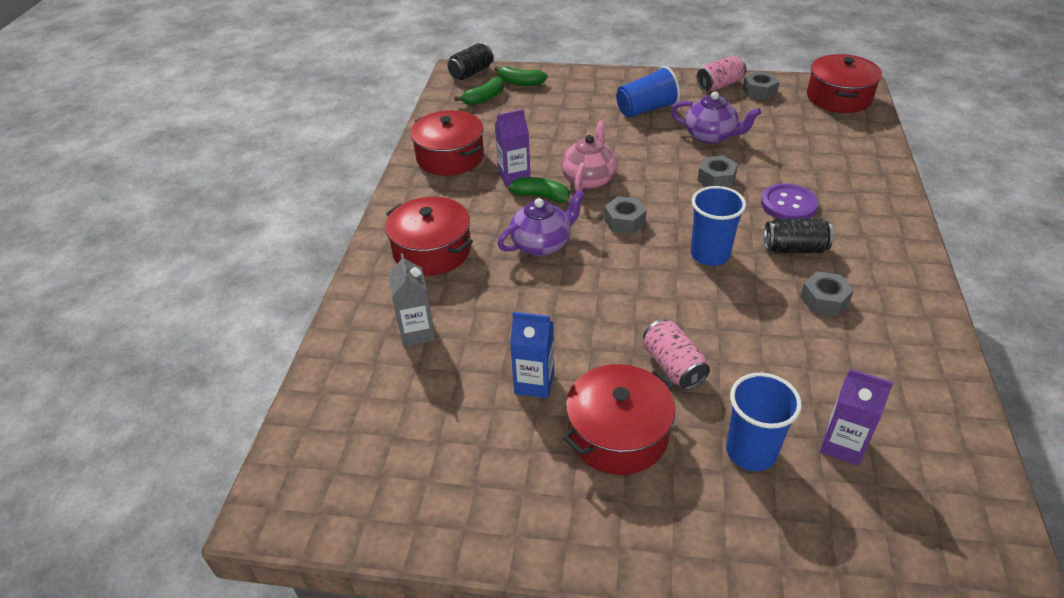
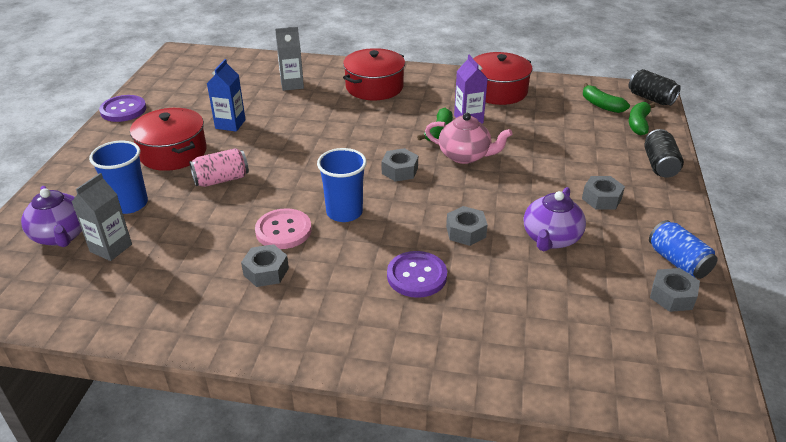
camera: 90 degrees right, 5 degrees down
(492, 542) = (123, 110): none -> purple button
(542, 244) = (374, 130): purple teapot -> purple teapot (61, 236)
(646, 109) = (601, 198): blue cup -> grey nut
(719, 85) = (678, 262): pink can -> blue can
(755, 296) = (283, 230): none -> pink button
(794, 249) = (343, 266): black can -> black can (659, 165)
(838, 97) = (677, 376): red pot -> none
(842, 445) = (111, 248): purple carton -> grey carton

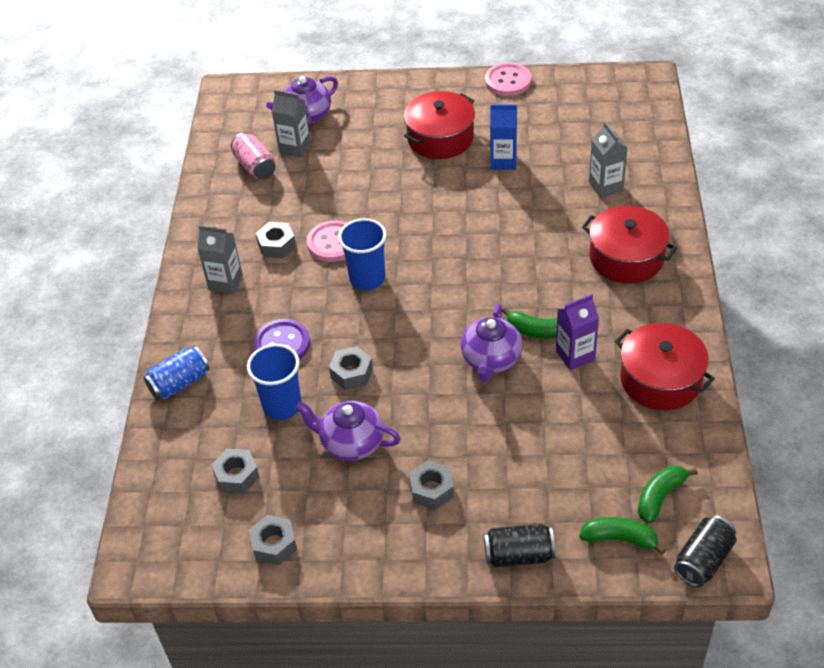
camera: 85 degrees right, 10 degrees up
(123, 110) = (508, 81): purple button -> pink button
(129, 204) = (354, 138): blue cup -> blue cup (282, 405)
(221, 179) = (403, 182): pink can -> pink can (255, 166)
(307, 317) = (225, 282): none -> grey carton
(400, 170) = (448, 308): grey nut -> grey nut (237, 476)
(465, 156) = (491, 360): pink teapot -> purple teapot
(678, 262) = (328, 555): blue can -> blue can (179, 383)

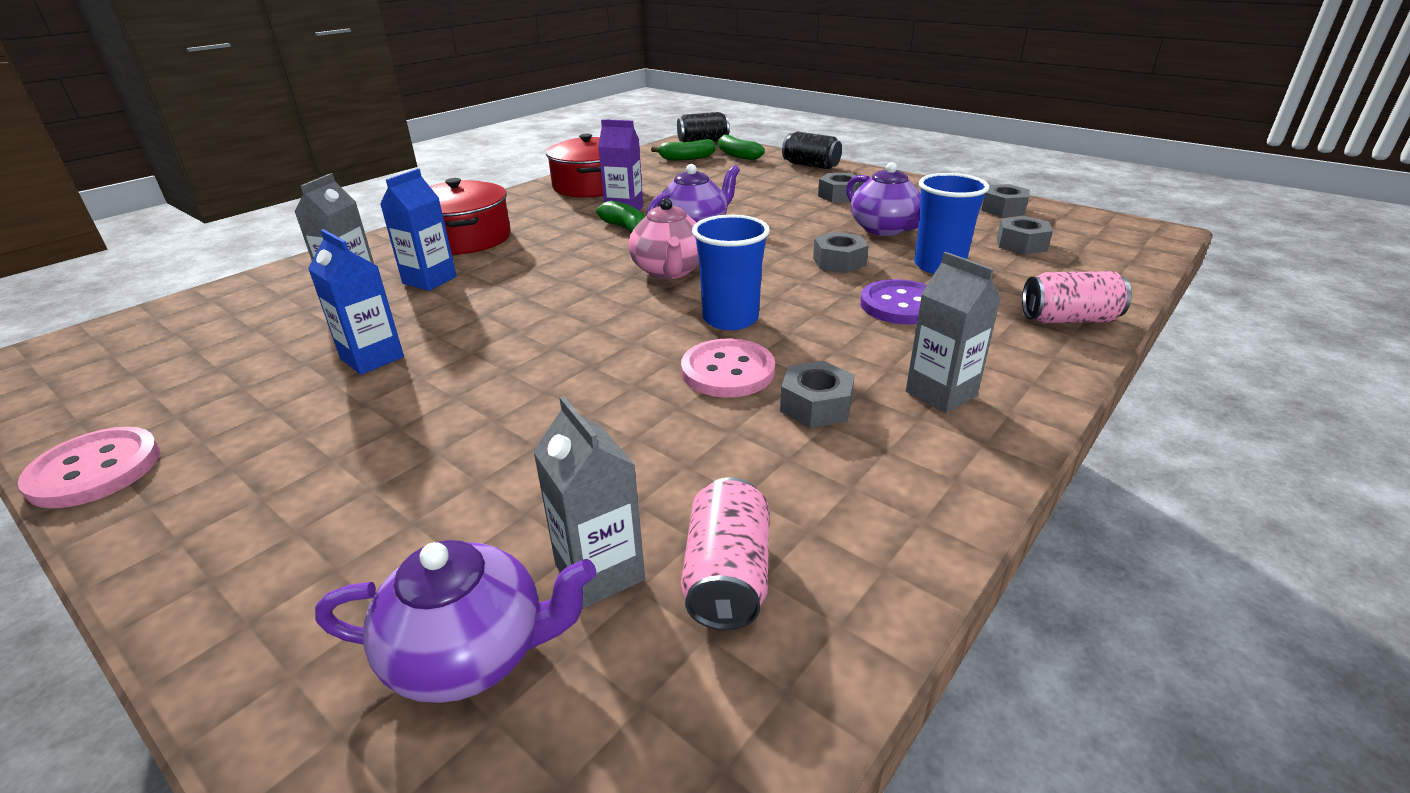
camera: 145 degrees left, 15 degrees down
(179, 383) = (1068, 319): blue can -> pink can
(440, 138) = (367, 433): red pot -> none
(448, 300) = (669, 271): none -> pink teapot
(573, 214) = (429, 280): none -> blue carton

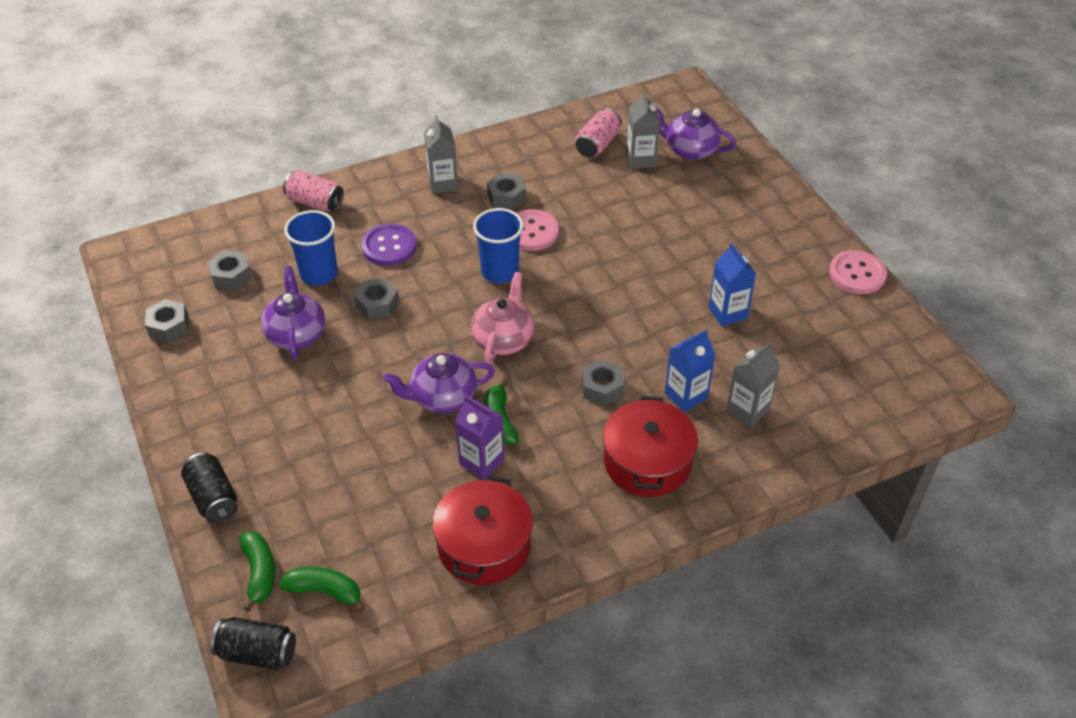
camera: 155 degrees left, 15 degrees up
(840, 195) = (265, 408): grey nut -> grey nut (602, 387)

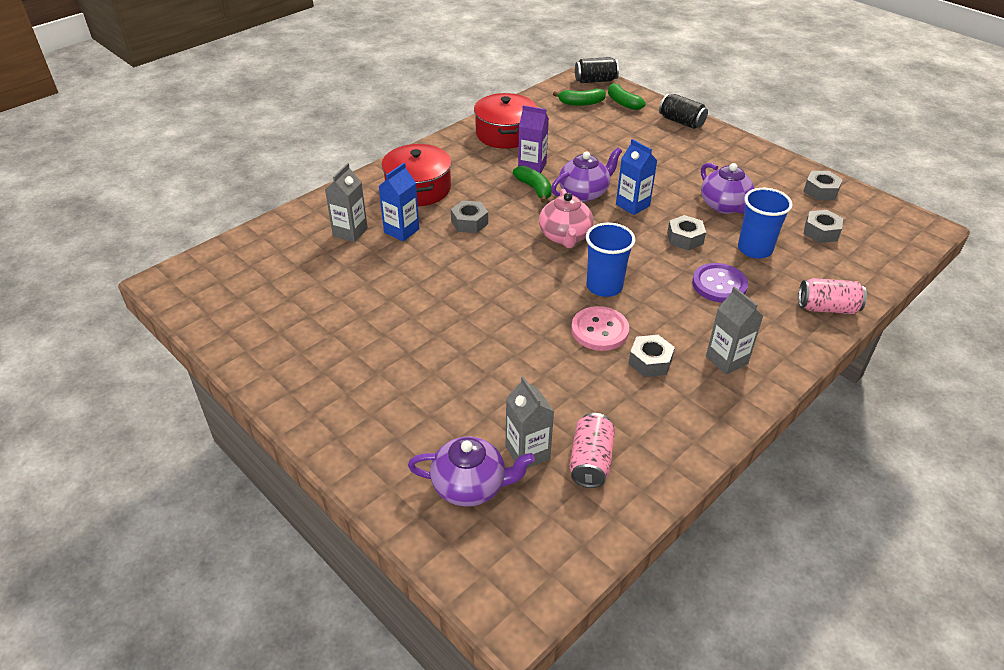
camera: 160 degrees right, 5 degrees down
(727, 313) = (380, 299): blue carton -> blue carton (632, 205)
(857, 274) = (251, 366): pink button -> none

